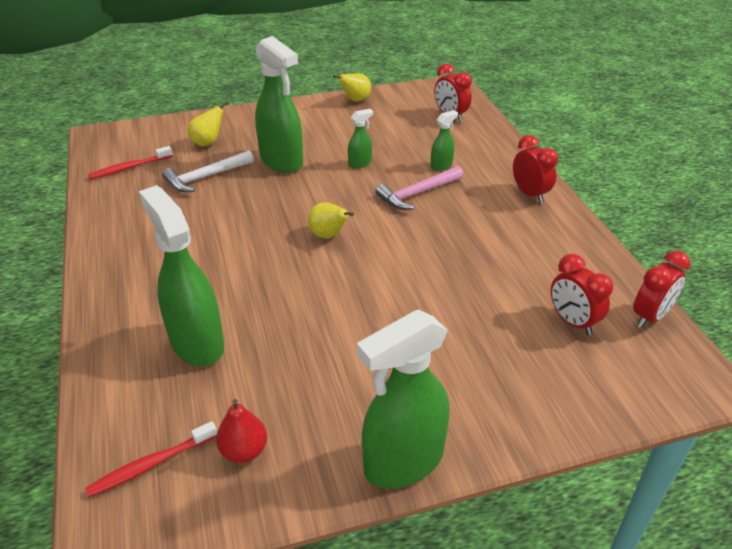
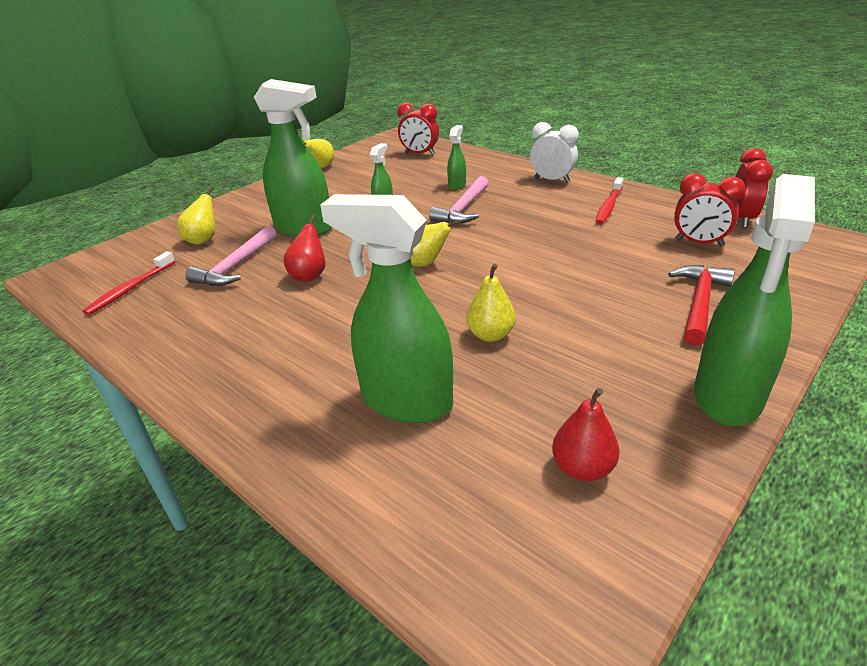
camera: 30 degrees left, 5 degrees down
(151, 465) = (504, 540): red toothbrush -> red toothbrush (609, 206)
(205, 177) = (236, 266): white hammer -> pink hammer
(242, 209) = (309, 276): none -> red pear
(303, 321) = (490, 335): none -> yellow pear
(490, 377) = (699, 303): none -> red hammer
(529, 194) = (552, 180): red clock -> white clock

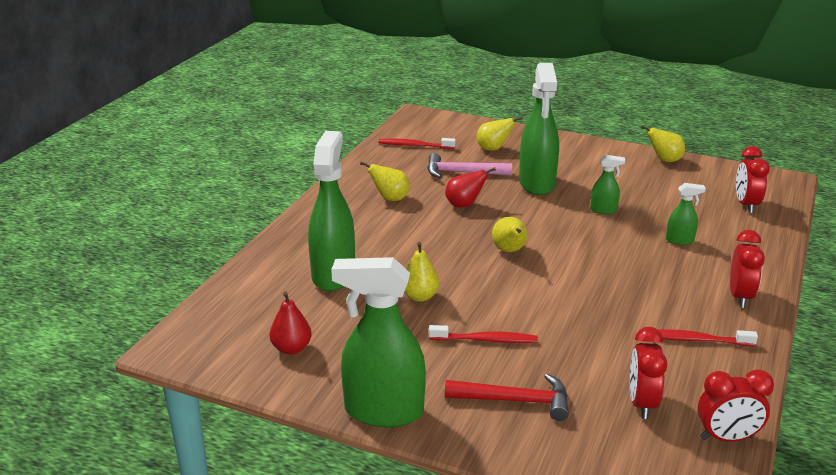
camera: 70 degrees right, 5 degrees down
(246, 326) = (390, 198): none -> yellow pear
(463, 209) = (626, 252): pink hammer -> none
(552, 180) = (740, 297): white clock -> red clock
(590, 304) = (486, 340): none -> red toothbrush

